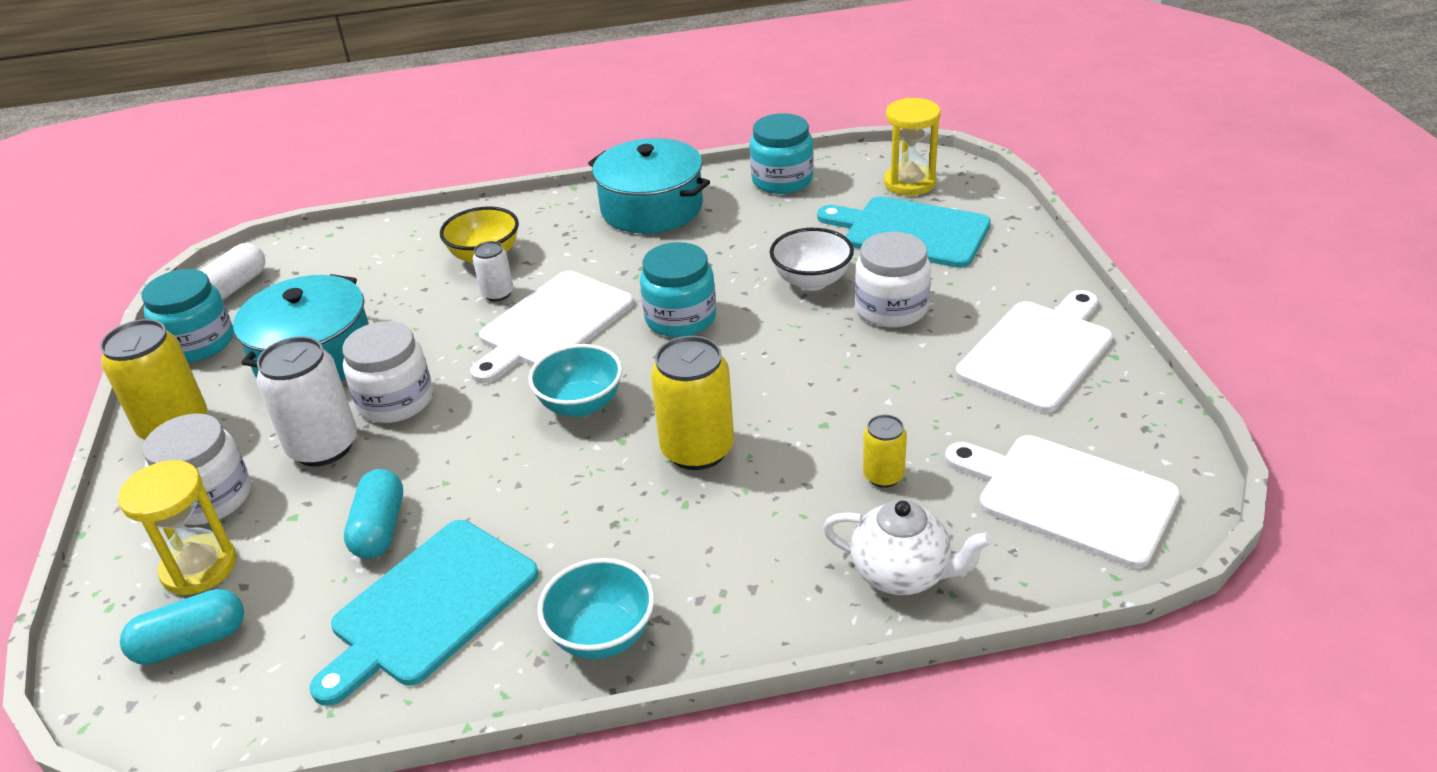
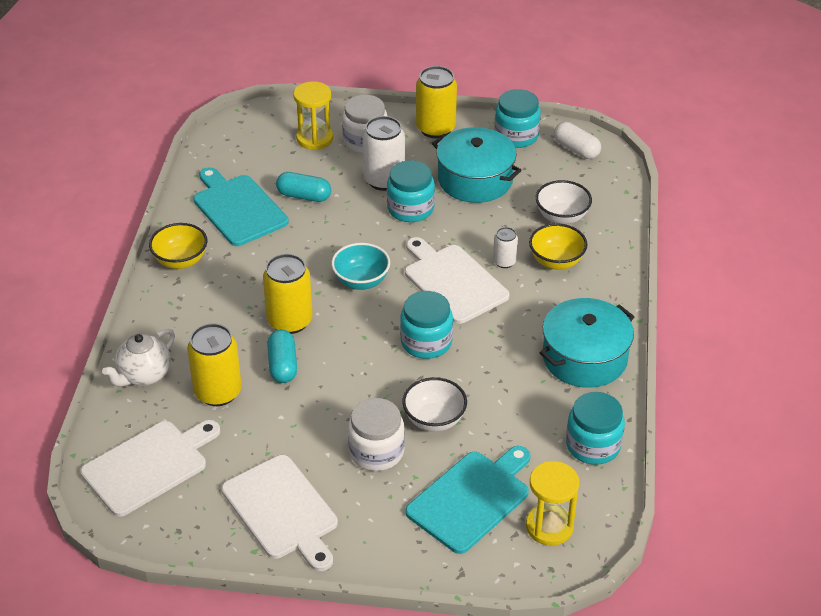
camera: 105 degrees right, 5 degrees up
(191, 642) = (266, 137): turquoise capsule -> turquoise capsule (283, 365)
(392, 269) = (562, 217): none -> white bowl
(395, 401) = (410, 208): white jar -> turquoise jar
(602, 635) = (180, 261): turquoise bowl -> yellow bowl
(883, 476) = (218, 392): yellow can -> yellow can, size x1.87

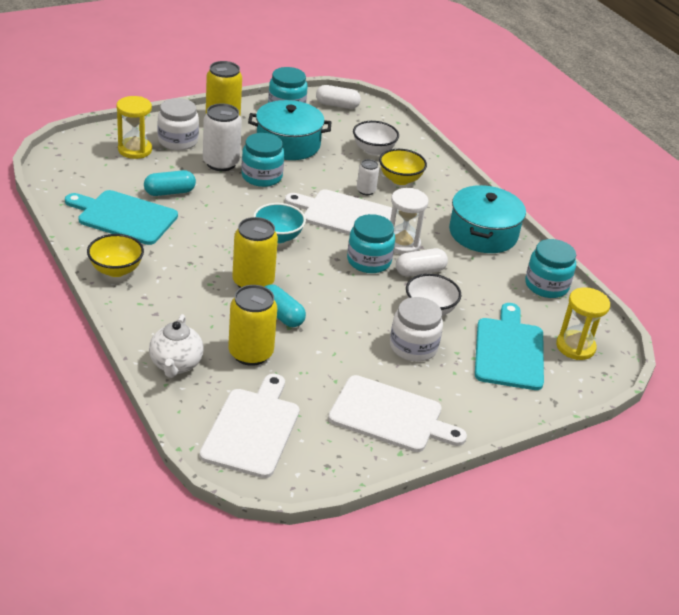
camera: 40 degrees left, 5 degrees down
(468, 374) = (420, 271): none -> white capsule
(481, 337) = (402, 244): none -> white hourglass

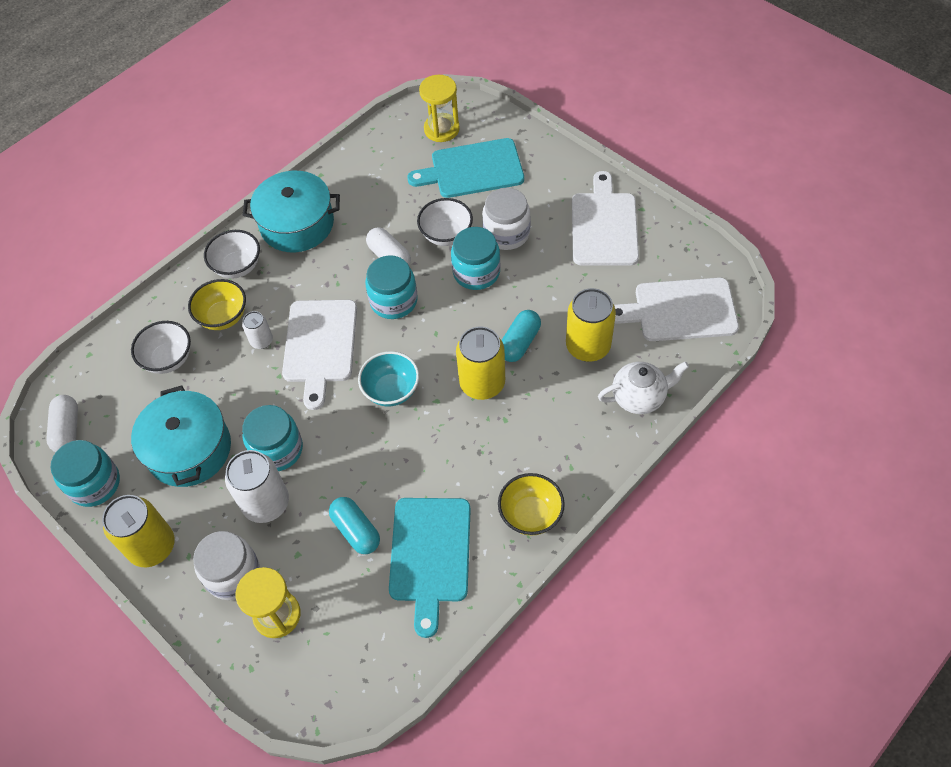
camera: 100 degrees left, 20 degrees up
(402, 244) = (349, 282): white hourglass -> none
(449, 196) = (238, 266): none -> white bowl
(546, 285) = (361, 162): turquoise jar -> turquoise jar (476, 272)

